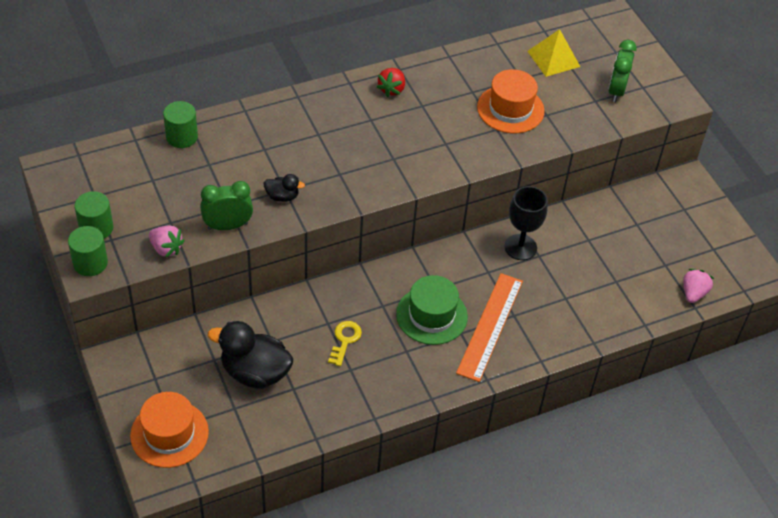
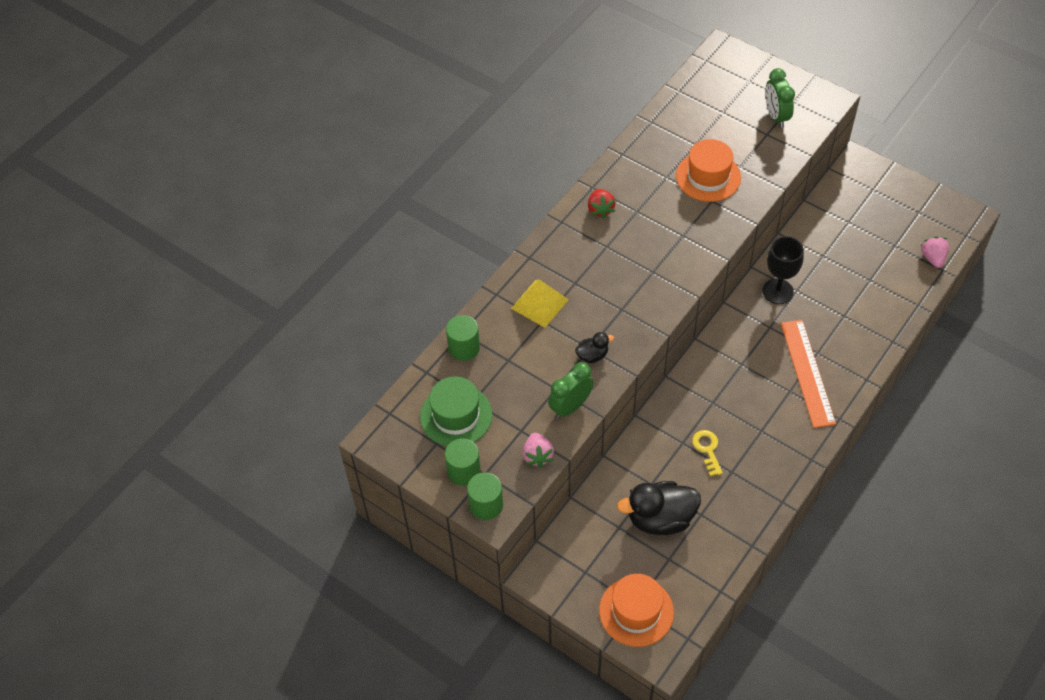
camera: 25 degrees left, 5 degrees up
(166, 248) = (537, 456): pink strawberry -> pink strawberry turned 75 degrees clockwise
(431, 315) = (756, 389): green hat -> green hat (456, 415)
(553, 58) = (705, 112): yellow pyramid -> yellow pyramid (539, 303)

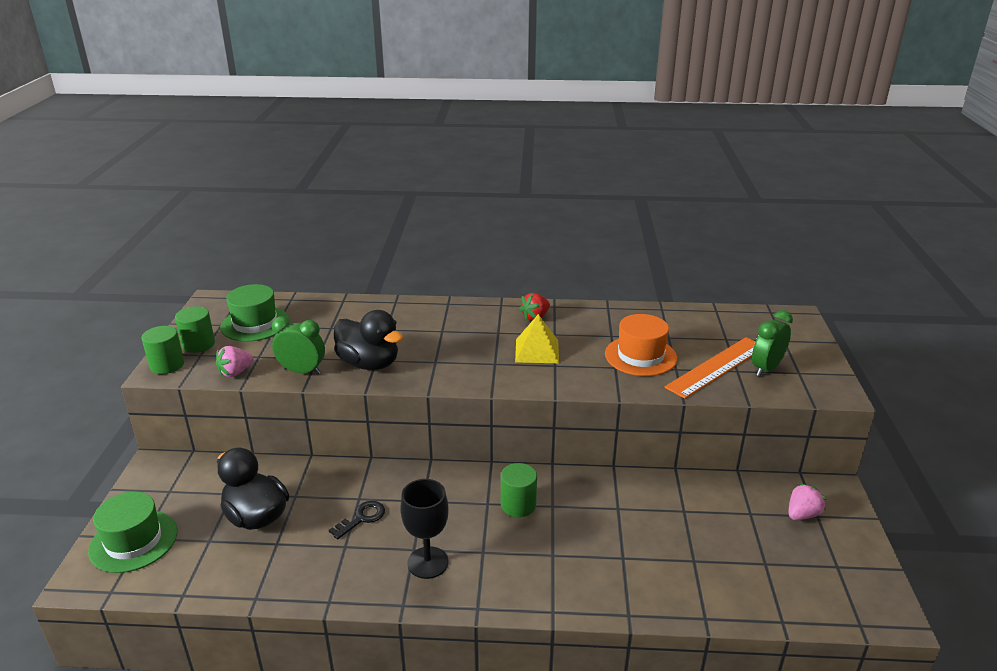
camera: 55 degrees right, 25 degrees down
(464, 348) = (328, 306): green cylinder -> green cylinder (518, 505)
(539, 303) = (403, 322): yellow pyramid -> yellow pyramid (537, 351)
(592, 355) = (369, 364): black duck -> black duck, size x2.04
(636, 611) = (133, 541): orange hat -> green hat
(707, 449) = (362, 518): yellow key -> black key
(777, 291) = (602, 494): black goblet -> black goblet (428, 562)
(807, 372) = (518, 556): orange ruler -> orange ruler (716, 367)
(933, 258) = (788, 605): pink strawberry -> pink strawberry (802, 514)

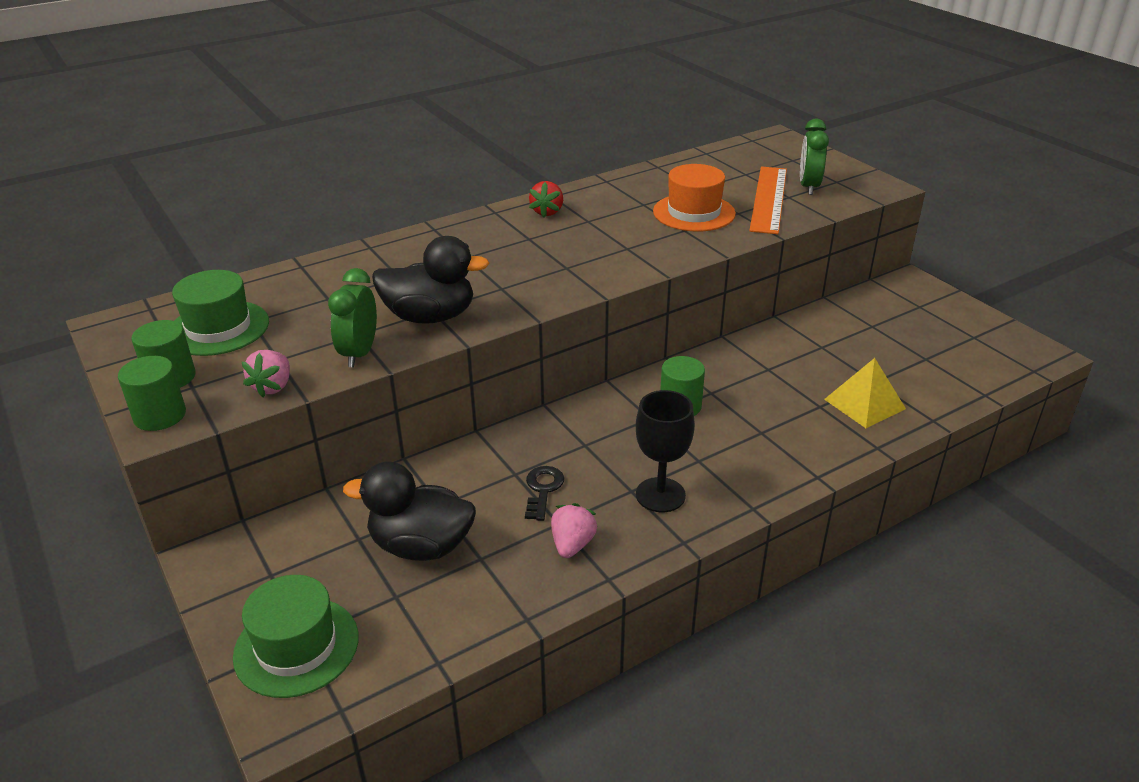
camera: 35 degrees left, 5 degrees up
(302, 371) = (359, 353): green clock -> green clock turned 60 degrees counterclockwise
(537, 351) = (592, 241): yellow pyramid -> yellow pyramid (864, 404)
(802, 514) = (909, 310): pink strawberry -> pink strawberry (572, 544)

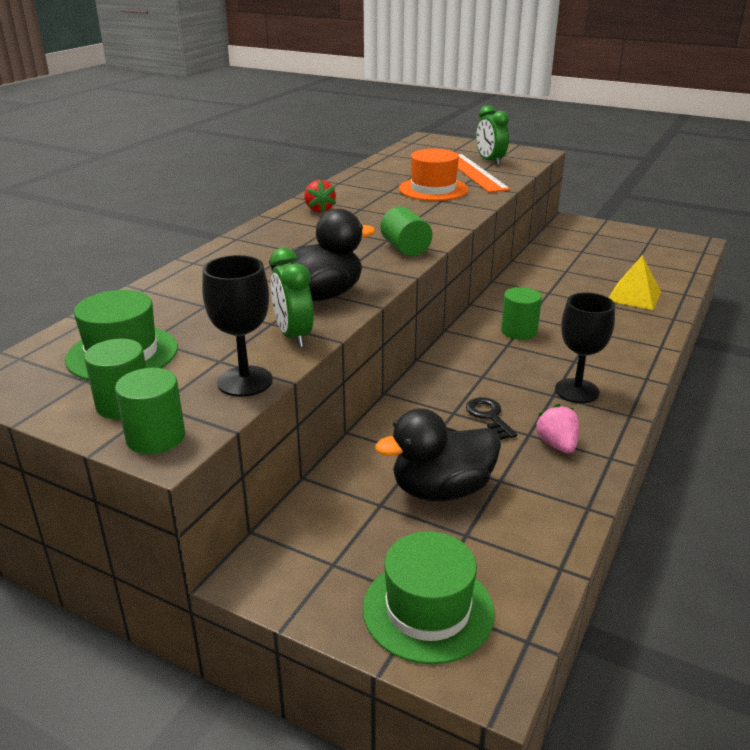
camera: 30 degrees left, 5 degrees down
(273, 387) = (245, 381): pink strawberry -> black goblet
(571, 283) = (405, 249): none -> green cylinder

